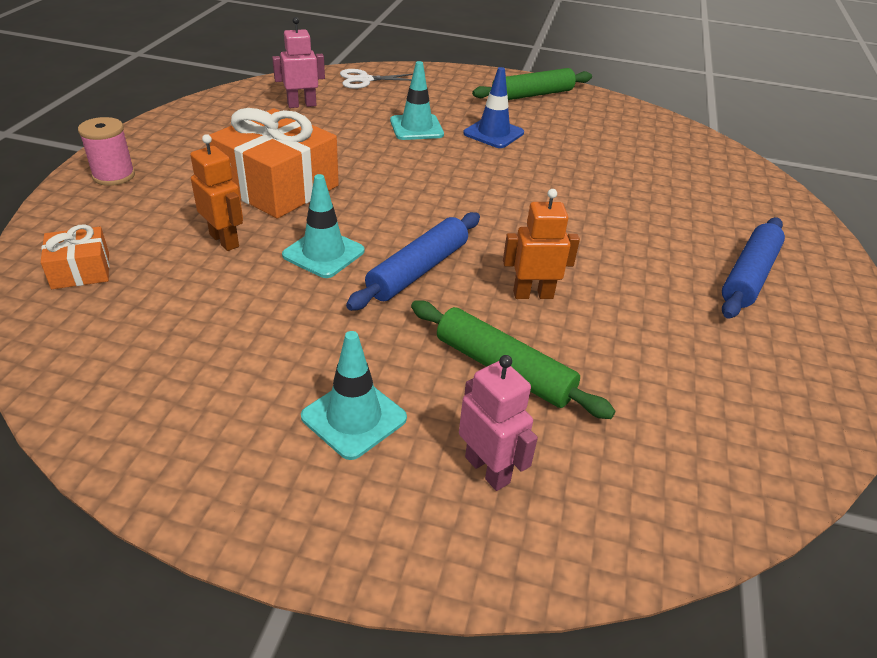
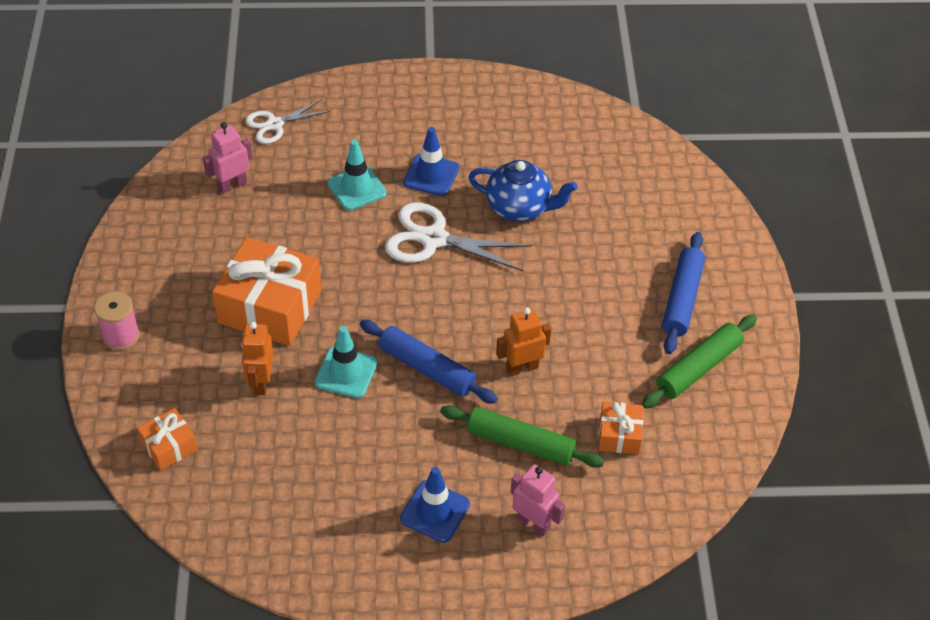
camera: 15 degrees left, 10 degrees up
(224, 240) = (261, 382): orange robot -> orange robot turned 120 degrees counterclockwise
(354, 417) = (435, 511): turquoise traffic cone -> blue traffic cone
(418, 270) = (427, 368): blue rolling pin -> blue rolling pin turned 75 degrees counterclockwise
(476, 173) = (434, 239): none -> white scissors
(532, 95) = (450, 100): green rolling pin -> green rolling pin (698, 368)
(575, 170) = (519, 208): none -> blue teapot
(643, 392) = (619, 435): none -> orange gift

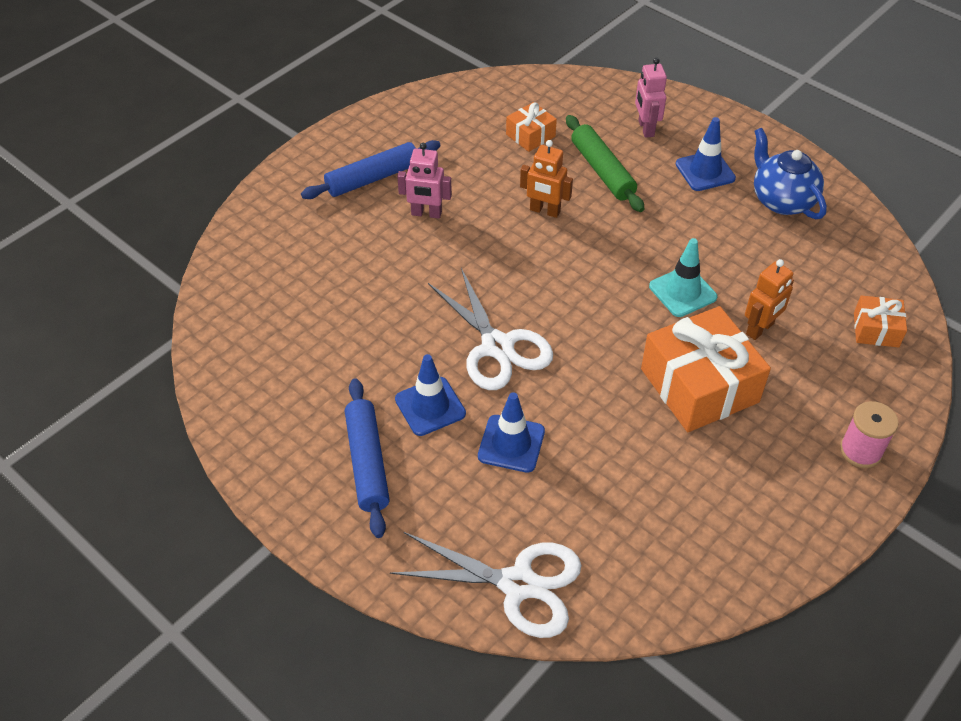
camera: 135 degrees left, 0 degrees up
(232, 185) = (629, 539): pink robot -> pink robot (426, 214)
(274, 124) = (518, 584): white scissors -> white scissors, size x1.60
(357, 188) = (511, 444): turquoise traffic cone -> blue traffic cone
(427, 368) = (616, 255): blue rolling pin -> blue rolling pin (367, 462)
(519, 208) = (394, 322): blue teapot -> blue teapot (781, 200)
(698, 368) = (425, 136): green rolling pin -> none

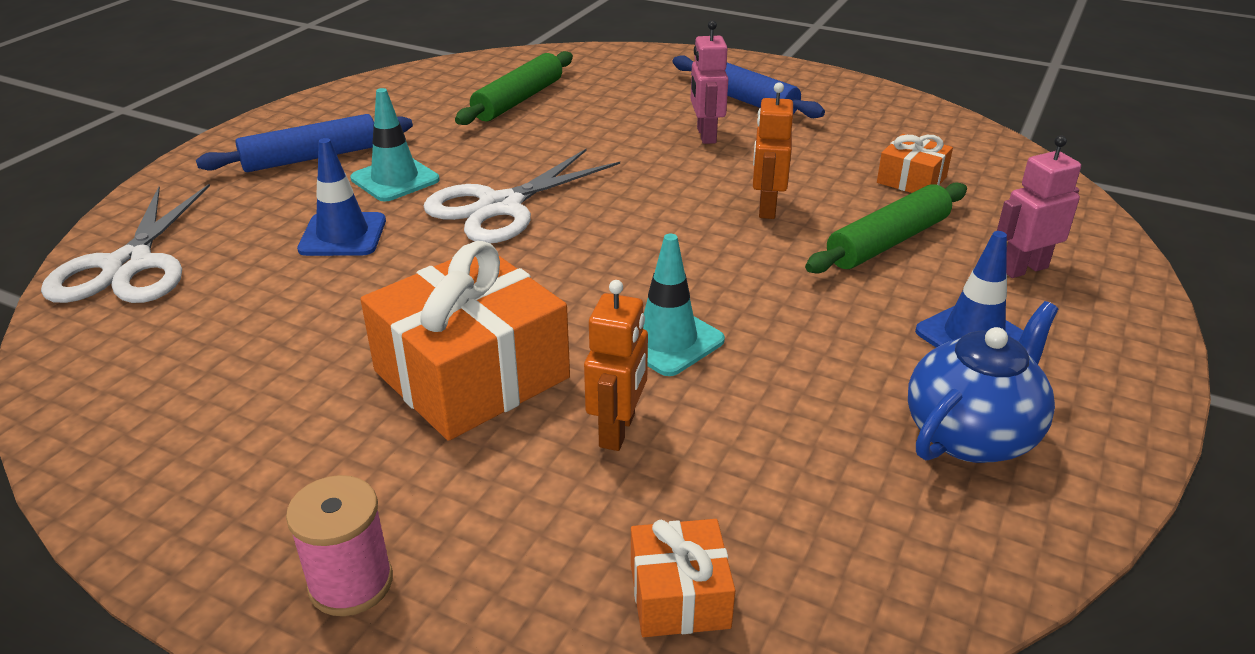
camera: 75 degrees right, 15 degrees down
(310, 311) = (518, 100): none -> green rolling pin
(430, 406) = (395, 179): blue traffic cone -> turquoise traffic cone
(760, 329) = (618, 430): orange robot -> orange robot turned 105 degrees counterclockwise

